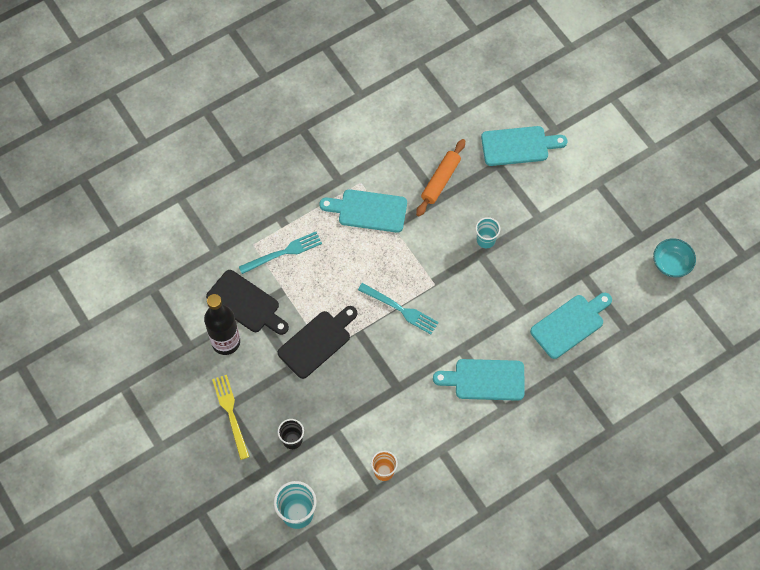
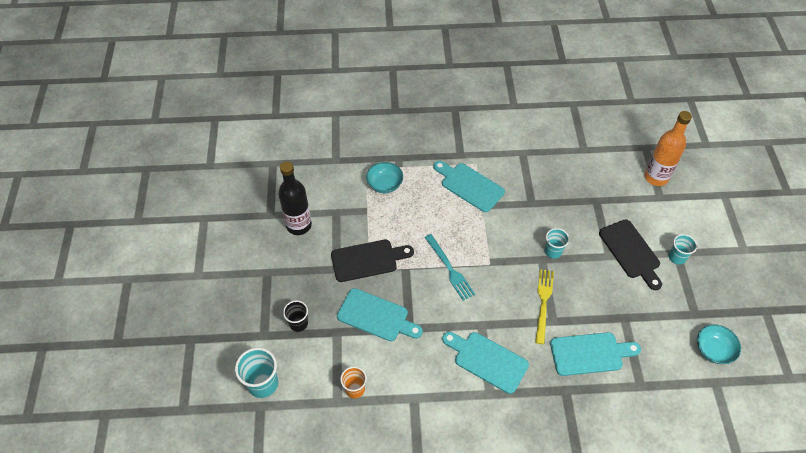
camera: 30 degrees right, 10 degrees down
(231, 413) = (266, 278): yellow fork -> yellow fork (543, 303)
(246, 303) = (333, 206): black cutting board -> black cutting board (631, 252)
(283, 253) = (385, 184): turquoise fork -> turquoise bowl
(440, 180) = (541, 191): orange rolling pin -> none
(518, 146) = (621, 195): turquoise cutting board -> turquoise cutting board (376, 316)
(541, 109) = (656, 177): none -> orange bottle
(599, 187) = (677, 257): none -> turquoise cup

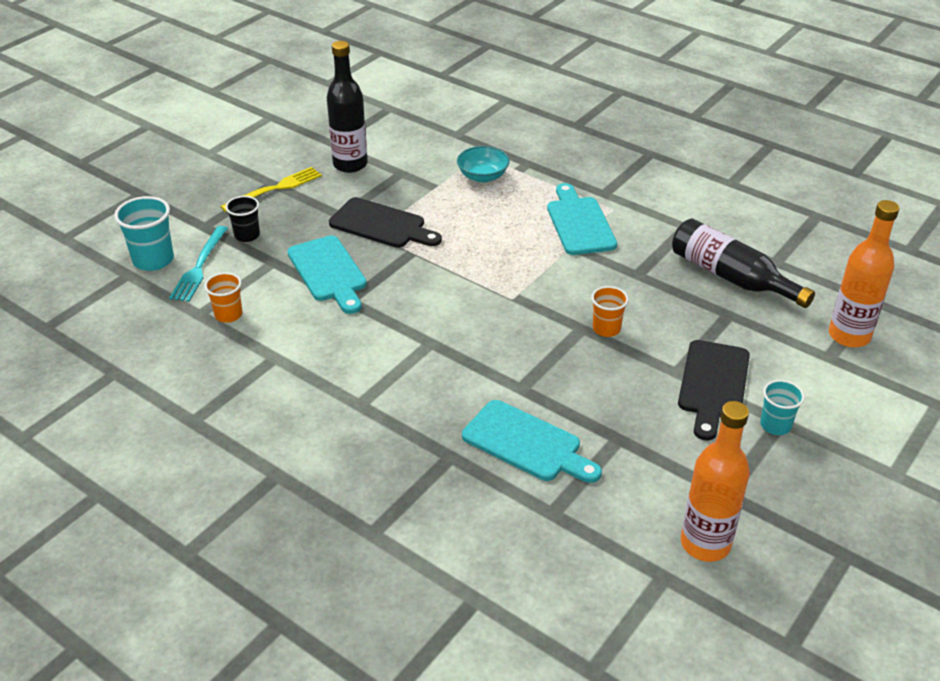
camera: 40 degrees right, 15 degrees down
(449, 269) = (459, 278): turquoise fork -> turquoise fork (199, 266)
(487, 360) = (395, 375): turquoise cutting board -> none
(543, 303) = (531, 366): yellow fork -> yellow fork (275, 189)
(553, 251) = (606, 329): turquoise cup -> orange cup
(574, 174) = (731, 277): none -> black bottle
(713, 350) = (705, 544): turquoise bowl -> orange bottle

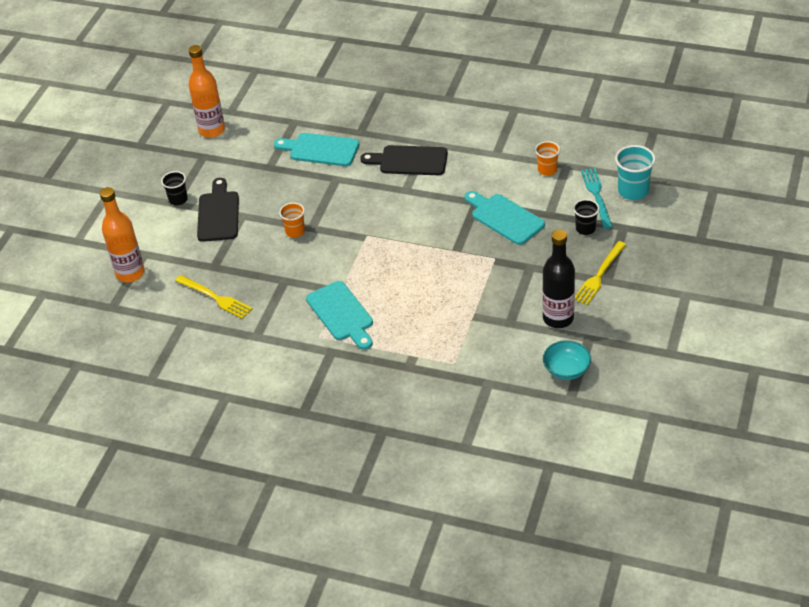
camera: 165 degrees right, 5 degrees up
(381, 225) = (493, 267): black cutting board -> black cutting board (409, 161)
(483, 176) = (439, 339): turquoise bowl -> turquoise bowl (566, 369)
(731, 277) = (215, 298): black bottle -> yellow fork
(775, 425) = (178, 199): turquoise cup -> black cup

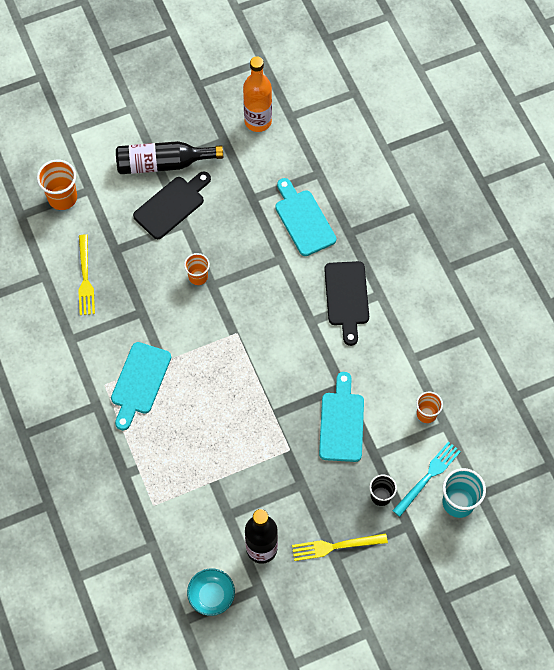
camera: 45 degrees right, 20 degrees up
(130, 273) = (62, 198): orange bottle -> orange cup
(178, 199) = (163, 164): black cup -> black bottle
(409, 161) = (347, 297): black cutting board -> black cutting board turned 150 degrees counterclockwise

